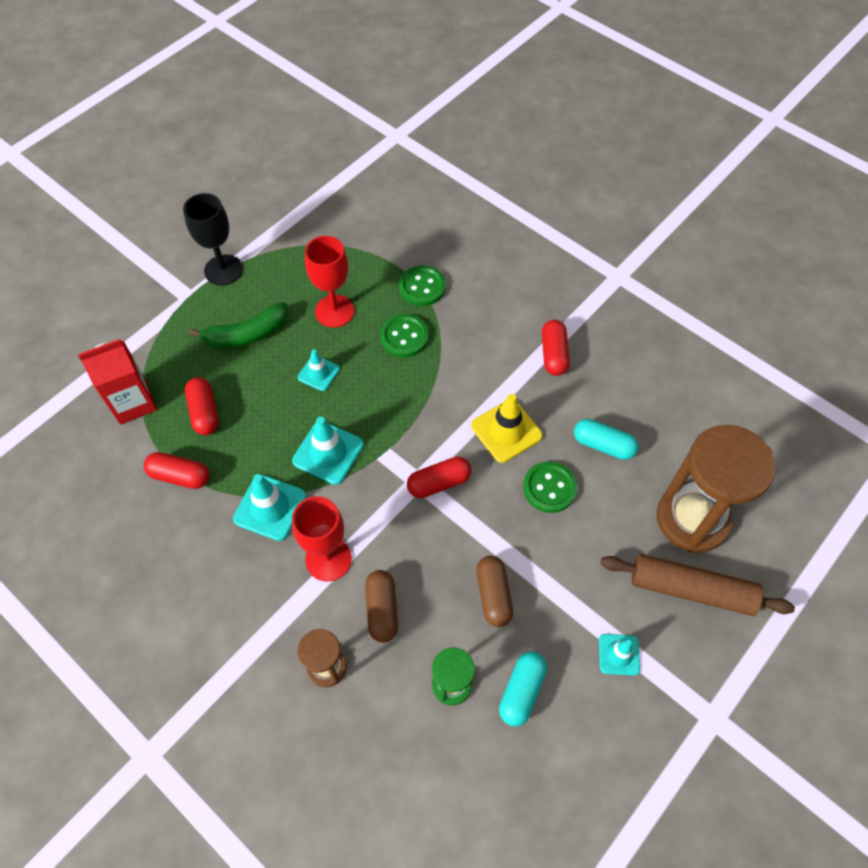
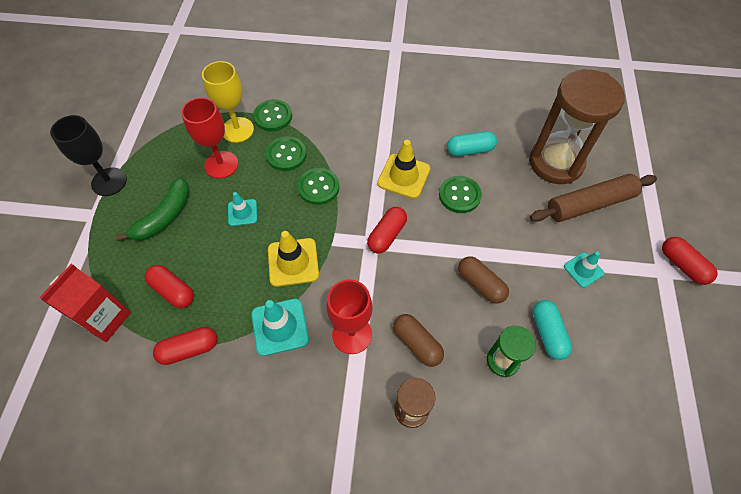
camera: 35 degrees left, 0 degrees up
(328, 453) = (293, 262): turquoise traffic cone -> yellow traffic cone
(376, 282) = (237, 130): none -> yellow goblet
(410, 390) = (318, 187): none -> green button
(553, 354) = (395, 113): red capsule -> red capsule (682, 265)

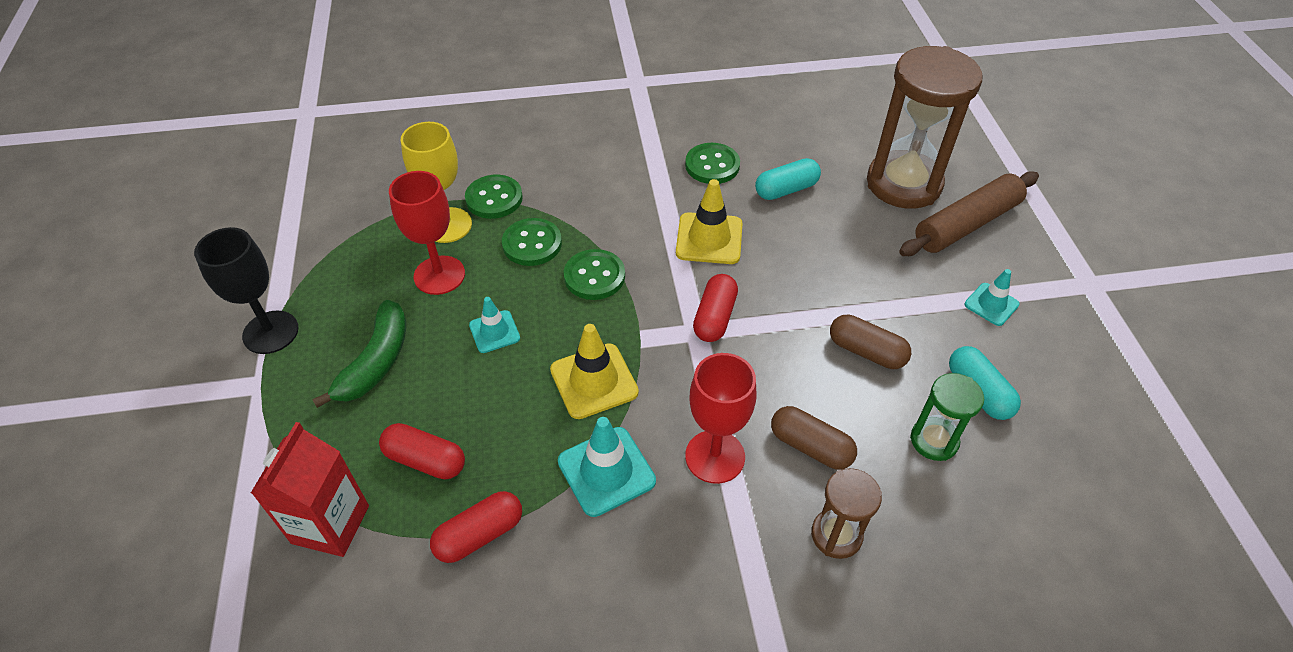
camera: 15 degrees left, 10 degrees down
(459, 195) = (794, 247): green button -> green button (712, 165)
(682, 265) = (1110, 272): red capsule -> none

